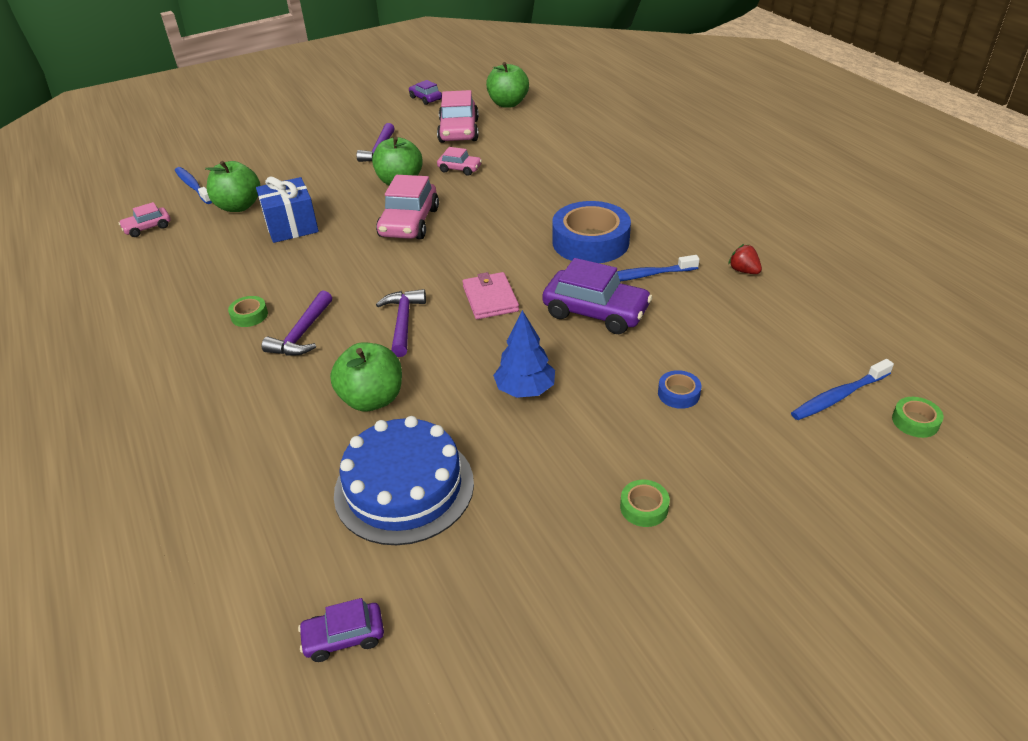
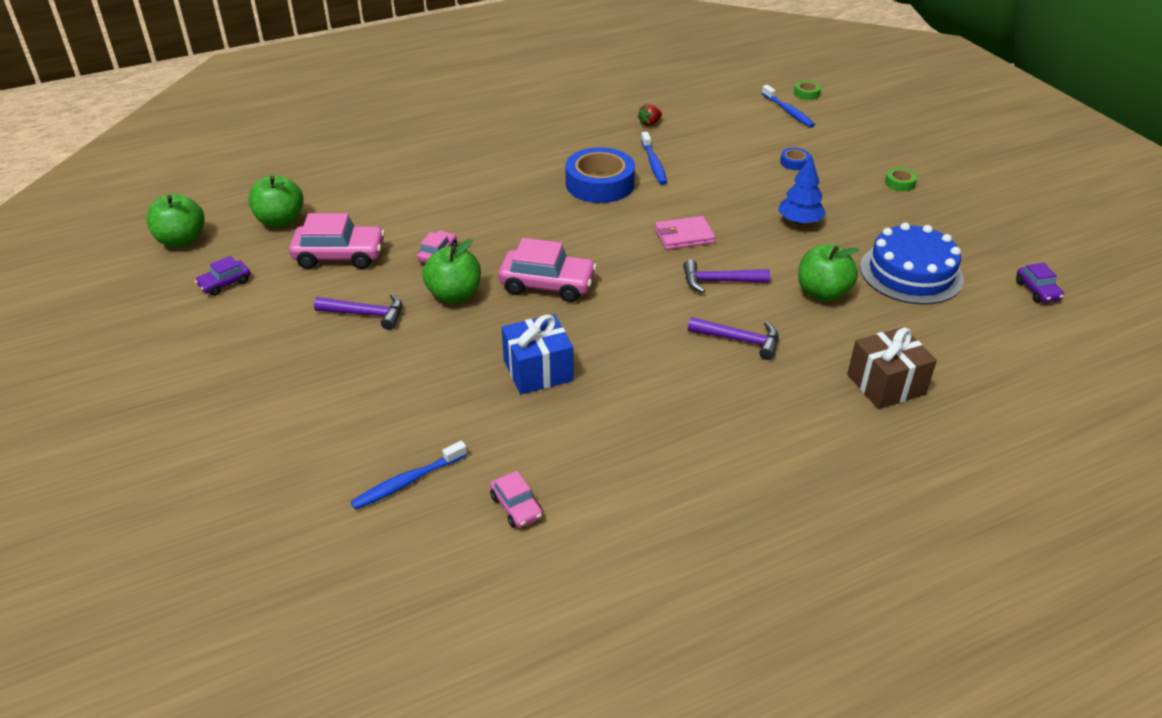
camera: 90 degrees left, 0 degrees up
(200, 436) = (886, 384): none -> brown gift
(239, 206) = (479, 424): green apple -> green apple (181, 240)
(249, 315) = (712, 380): green tape -> none
(596, 312) = (702, 187): purple car -> none

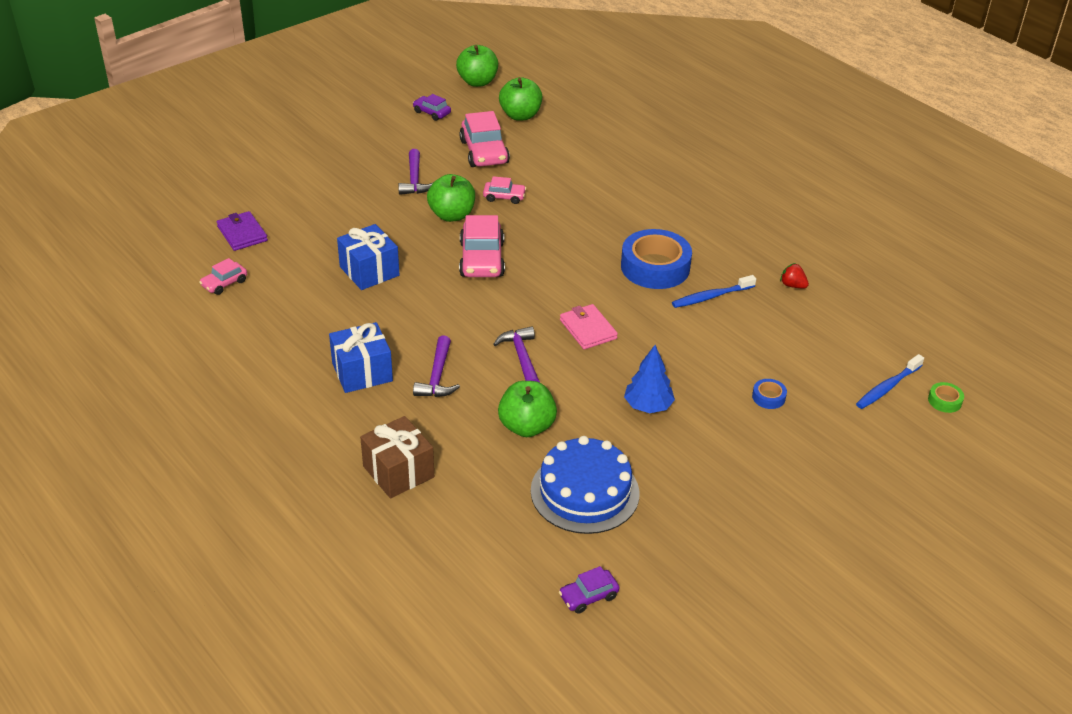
camera: 75 degrees right, 0 degrees up
(407, 482) = (242, 233): blue toothbrush -> purple wallet
(723, 395) = (362, 372): none -> blue gift
(899, 183) = (767, 485): green tape -> none

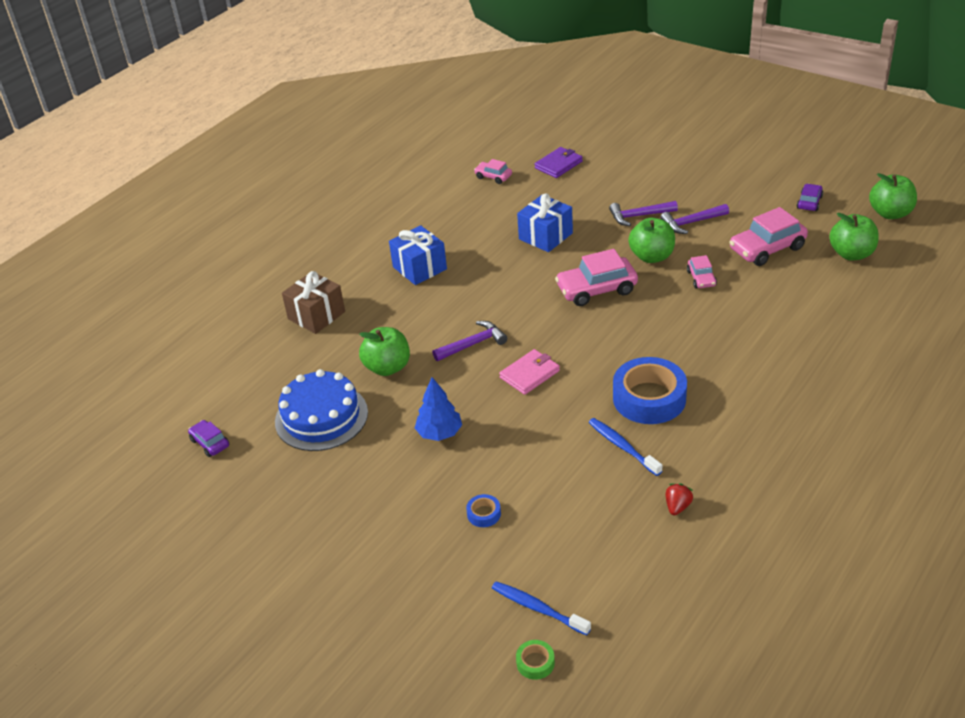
camera: 80 degrees right, 0 degrees up
(437, 376) = (430, 306): purple hammer -> purple hammer (639, 216)

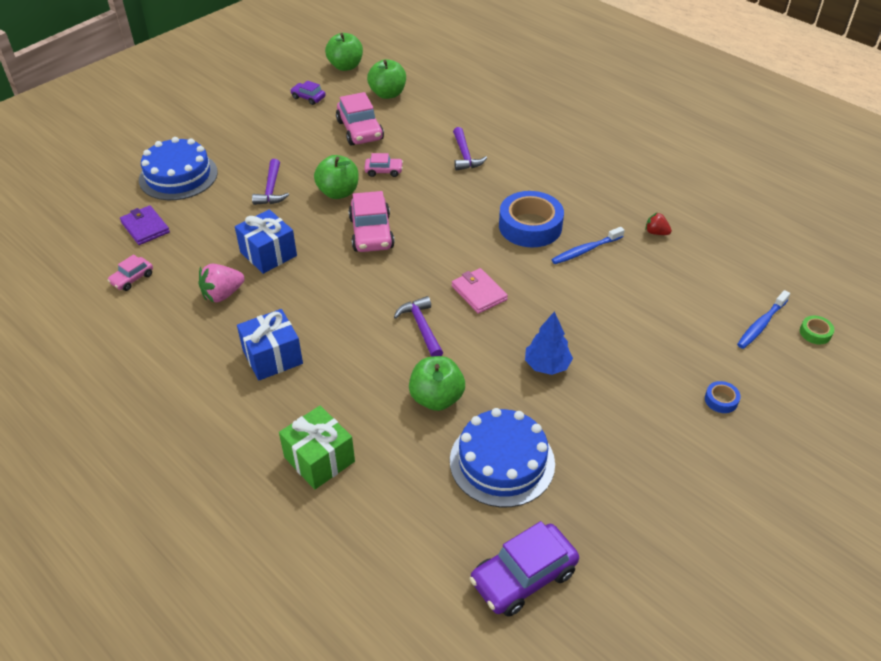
camera: 85 degrees left, 5 degrees up
(210, 443) = (523, 577): purple car -> purple car, size x1.85
(316, 315) = (319, 459): brown gift -> green gift
(484, 514) = (656, 345): blue tape -> blue tape (721, 400)
(487, 225) = (222, 294): none -> pink strawberry
(636, 161) = (178, 176): none -> blue cake
(691, 223) = (300, 162): purple hammer -> purple hammer (465, 155)

